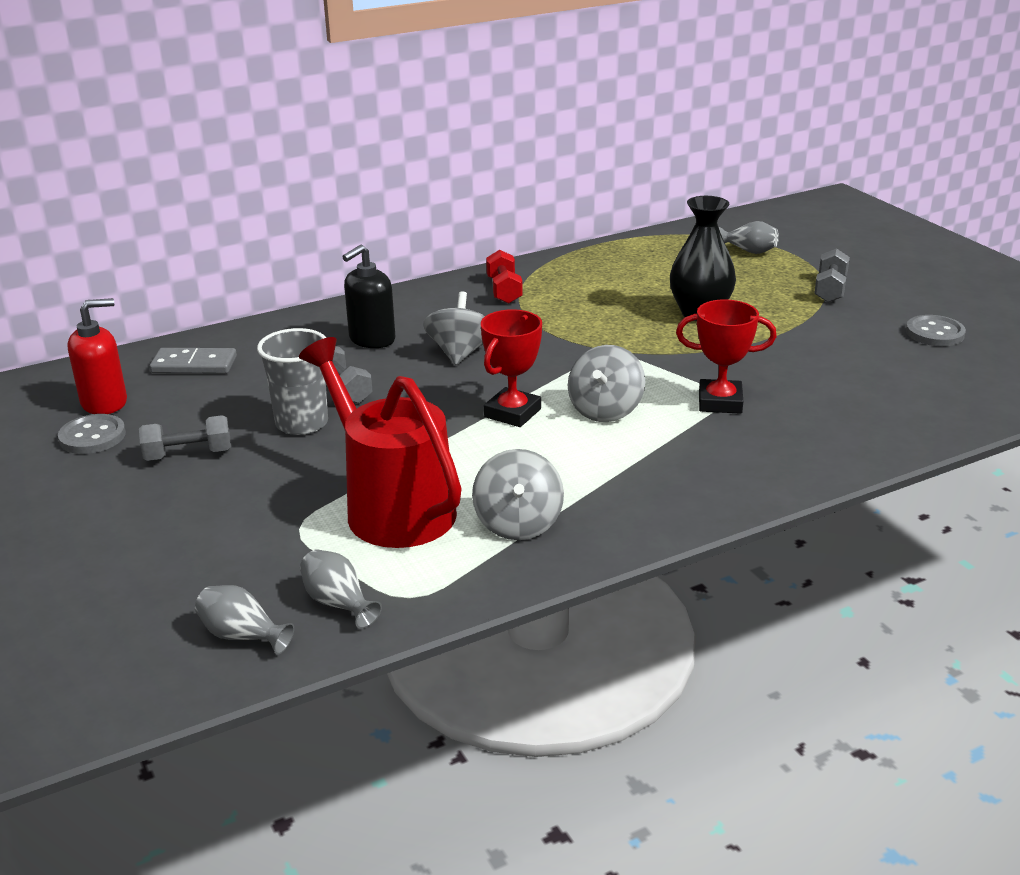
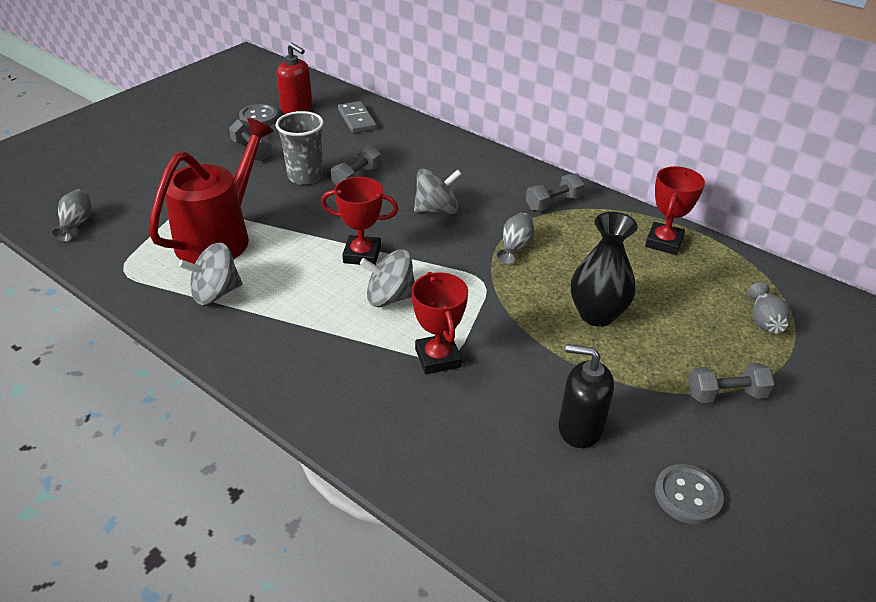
camera: 65 degrees right, 10 degrees up
(338, 603) = (112, 246): grey vase -> grey vase (515, 247)
(371, 339) = (432, 169): black soap dispenser -> black soap dispenser (579, 428)
(504, 291) = (553, 203): red dumbbell -> grey dumbbell
(612, 259) = (663, 242): none -> red trophy

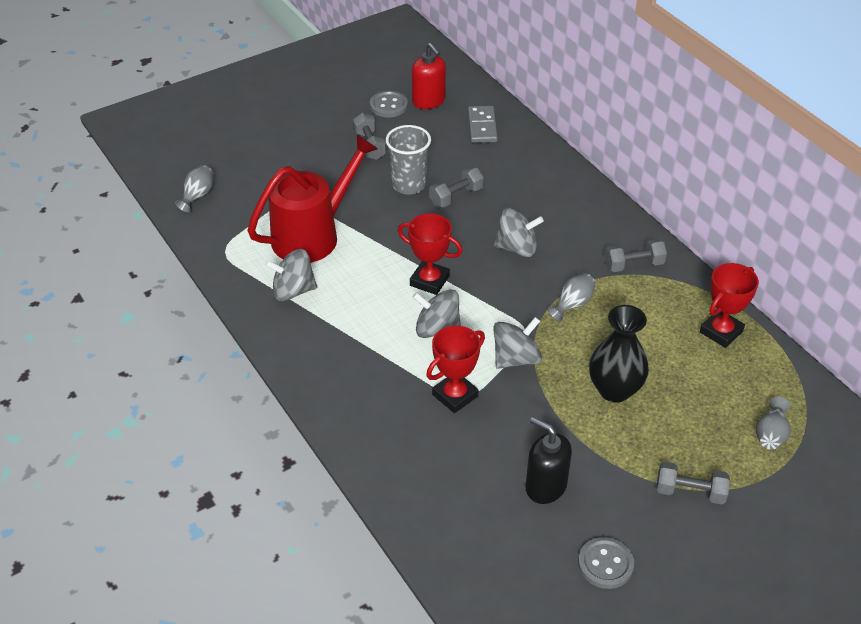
camera: 20 degrees right, 5 degrees up
(438, 358) = (455, 395): red trophy -> red trophy turned 45 degrees clockwise
(484, 307) = (516, 358): none -> grey spinning top

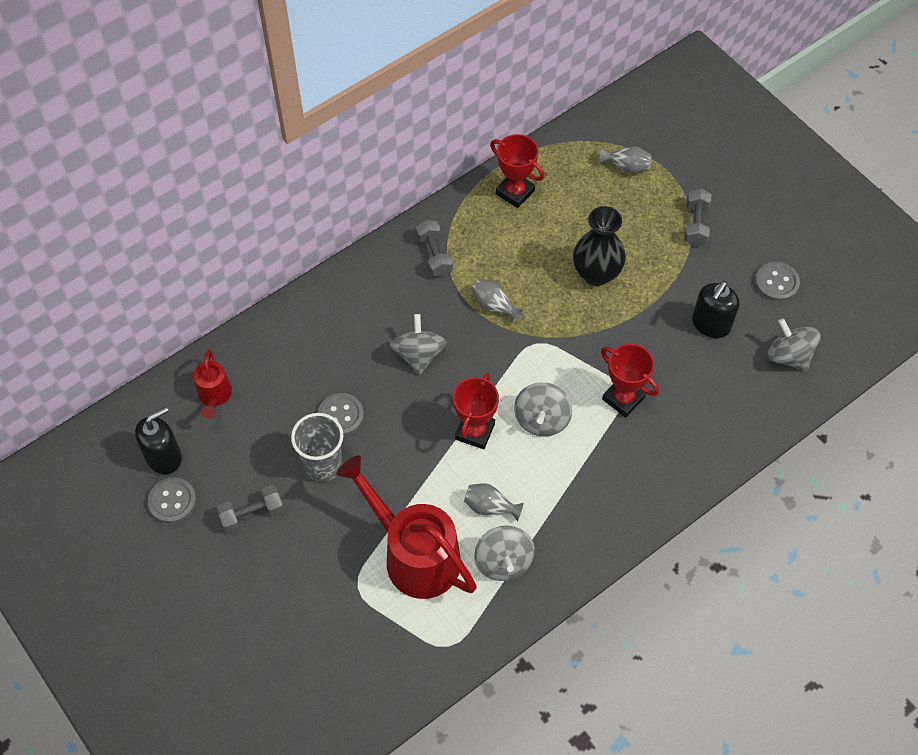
camera: 95 degrees left, 15 degrees up
(198, 196) = (354, 698): grey vase -> grey vase (490, 507)
(429, 101) = (164, 457): red soap dispenser -> black soap dispenser
(456, 196) = (340, 415): grey dumbbell -> grey button
(482, 126) = (214, 396): grey domino -> red watering can
(516, 358) = (570, 351): grey spinning top -> grey spinning top (789, 356)

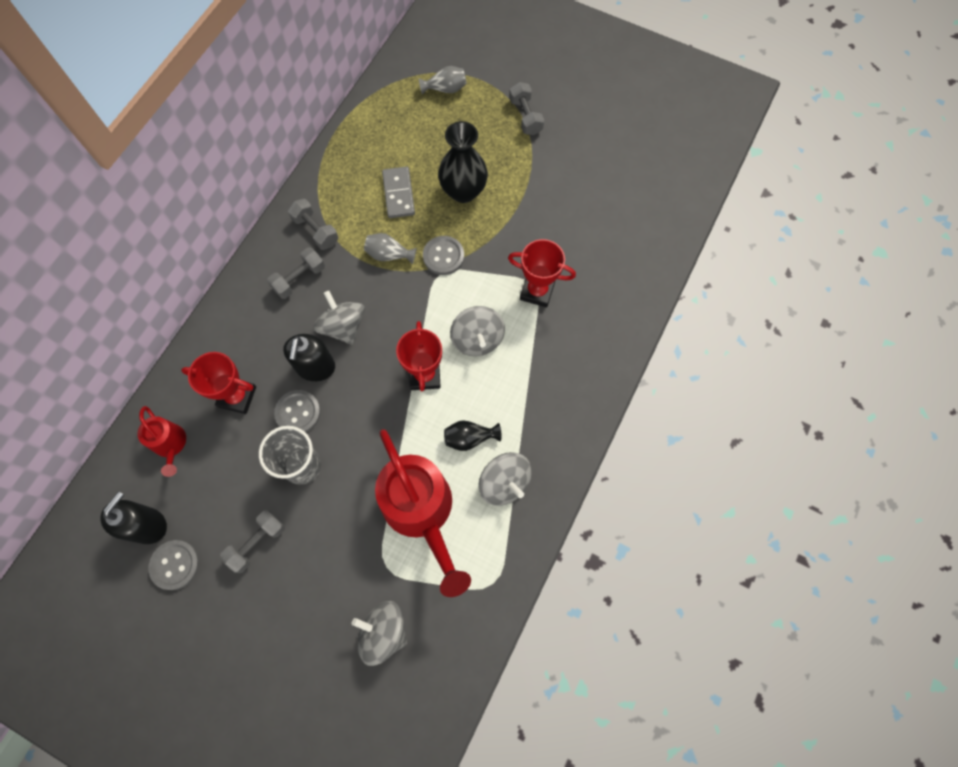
camera: 25 degrees left, 10 degrees up
(398, 294) = (299, 279): none -> grey dumbbell
(413, 554) = (422, 513): red watering can -> red watering can turned 135 degrees counterclockwise
(490, 507) = (469, 438): grey vase -> black vase
(515, 192) = (361, 147): red trophy -> red trophy (237, 397)
(530, 251) = (398, 194): none -> grey domino
(711, 324) = (578, 197): black soap dispenser -> black soap dispenser (315, 367)
(776, 283) = (613, 140): grey button -> grey button (443, 256)
(789, 356) = (652, 198): grey spinning top -> grey spinning top (383, 632)

